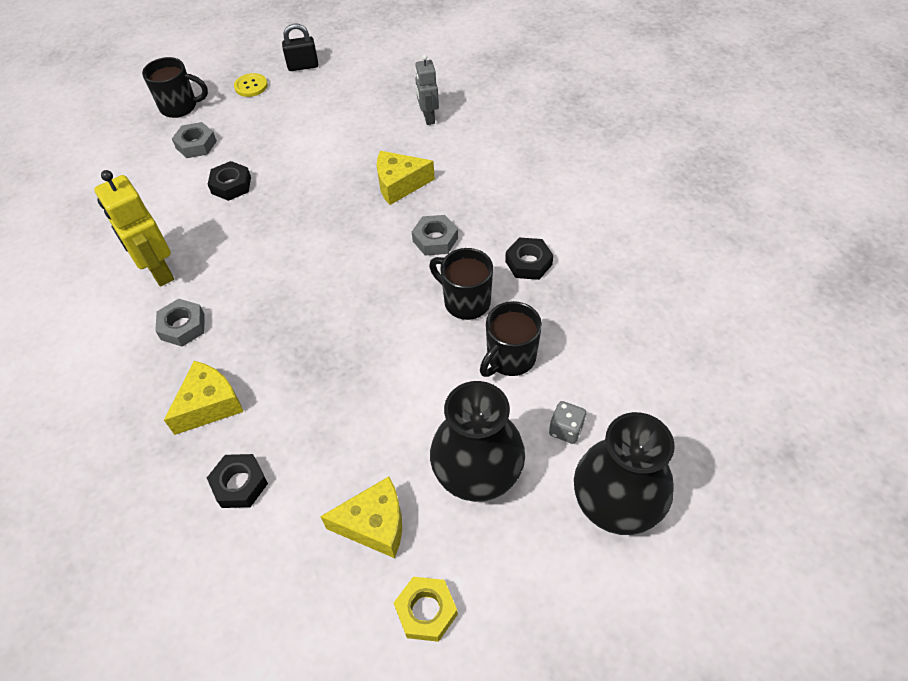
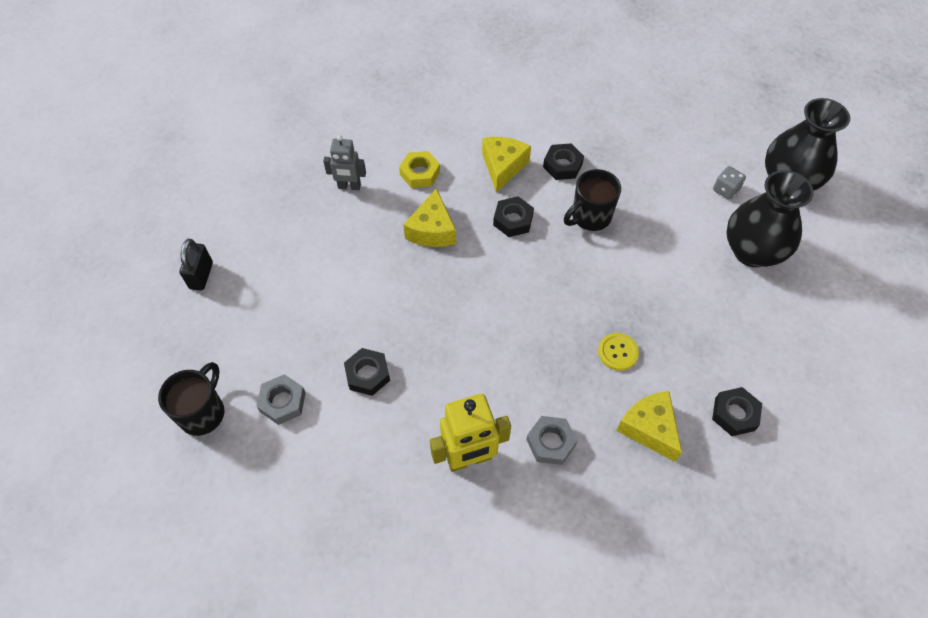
camera: 75 degrees left, 5 degrees up
(251, 86) = (207, 332): yellow button -> yellow button (618, 352)
(374, 524) = (784, 325): yellow cheese -> yellow cheese (503, 167)
(426, 611) = (854, 308): yellow nut -> yellow nut (420, 173)
(435, 239) = (513, 220): grey nut -> black nut
(510, 358) = (655, 204): black mug -> none

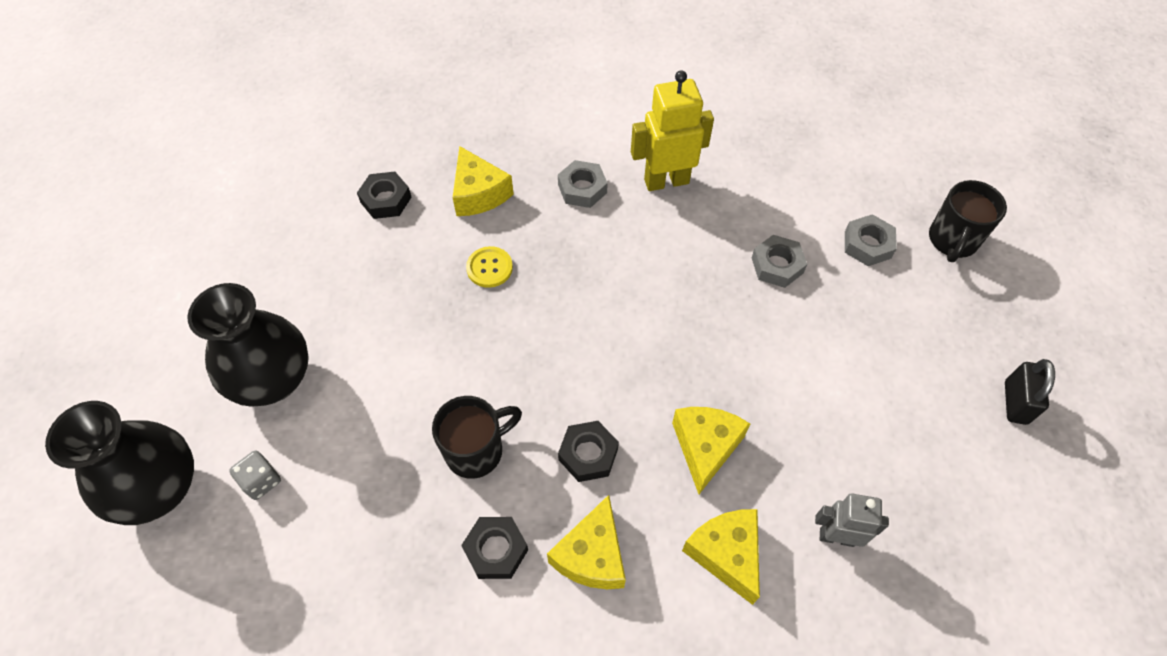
camera: 175 degrees left, 0 degrees up
(367, 374) = (777, 265): black nut -> grey nut
(420, 173) = (726, 554): yellow nut -> yellow cheese

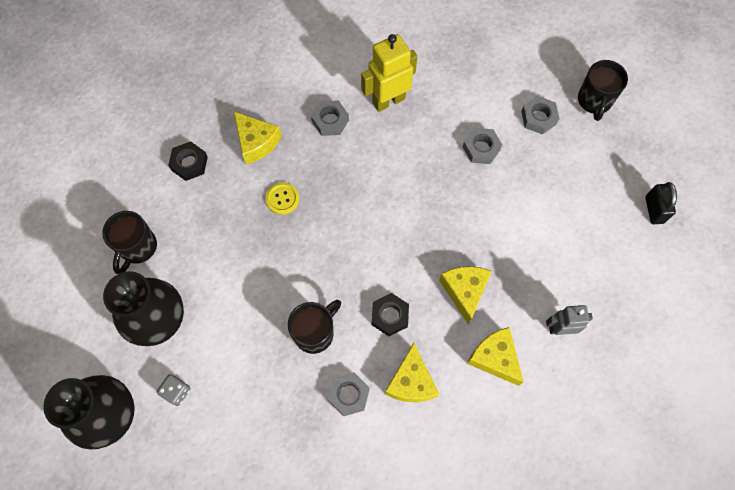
camera: 15 degrees left, 10 degrees up
(283, 284) = (138, 248): none -> black mug
(496, 550) = (348, 395): black nut -> grey nut

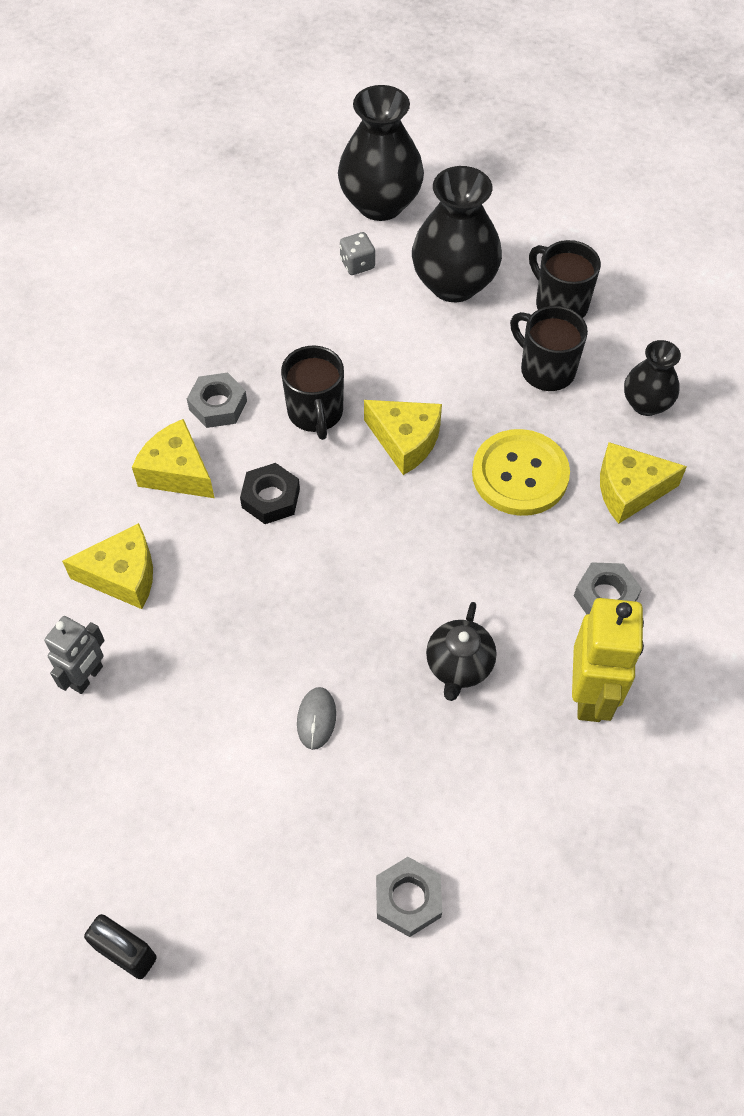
camera: 125 degrees right, 10 degrees down
(189, 163) = (646, 404): black nut -> black vase
(282, 199) = (520, 474): yellow button -> yellow button, size x1.85
(417, 162) = (459, 666): none -> black teapot
(464, 291) = (230, 599): yellow cheese -> yellow cheese (405, 441)
(481, 148) = (417, 769): grey nut -> none
(492, 206) = (316, 719): none -> grey mouse
(594, 101) = (373, 1022): black mug -> black mug (545, 370)

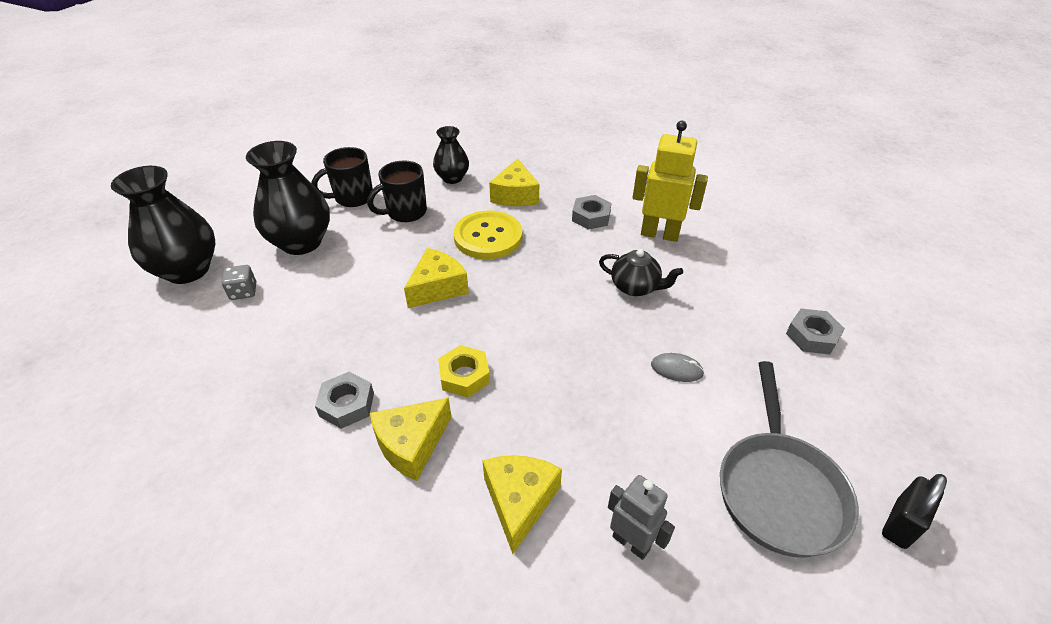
camera: 80 degrees left, 15 degrees down
(158, 824) = (779, 489): none -> grey pan
(270, 498) = (464, 376): black nut -> yellow nut
(315, 413) = (388, 336): black mug -> none

